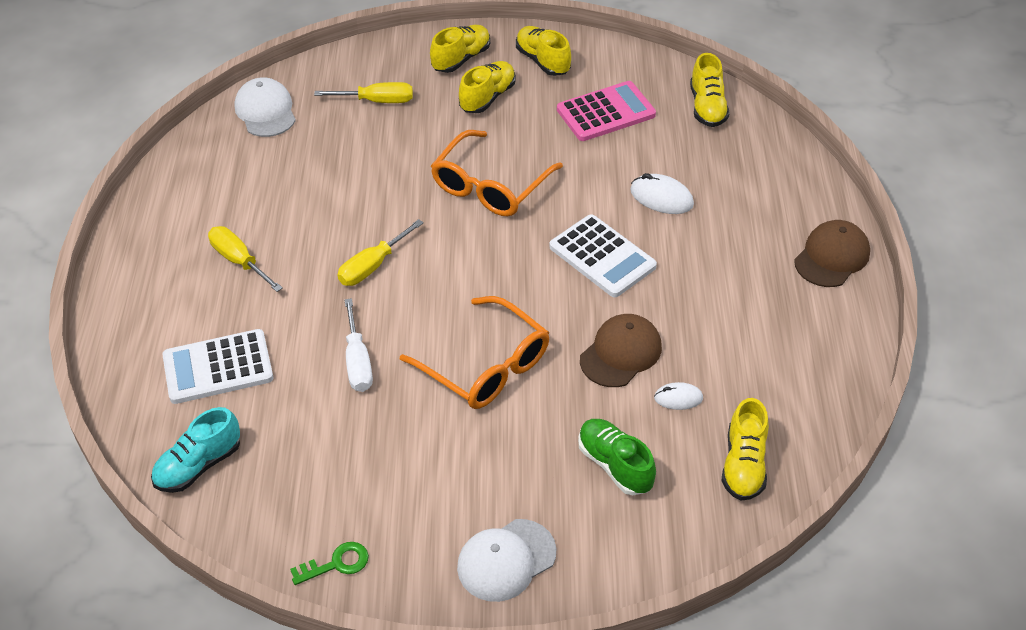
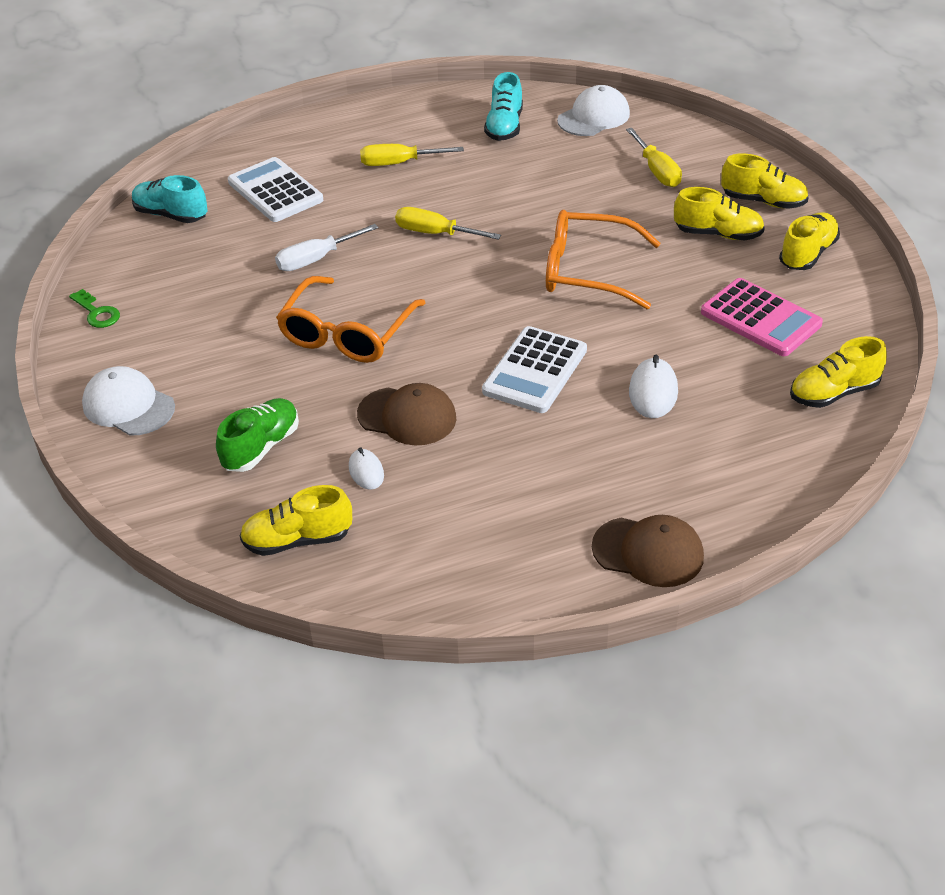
camera: 70 degrees right, 5 degrees down
(235, 172) = (504, 127): none -> turquoise shoe
(239, 261) = (399, 163): yellow screwdriver -> yellow screwdriver turned 120 degrees counterclockwise

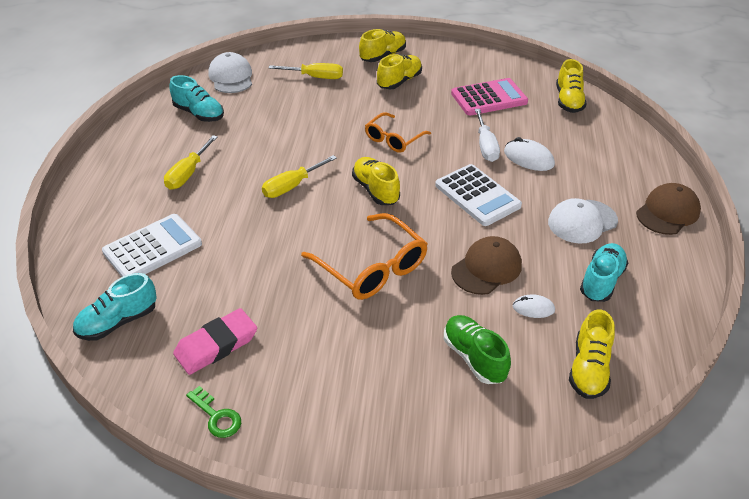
camera: 65 degrees left, 0 degrees up
(97, 313) = (216, 416): green key -> green key turned 60 degrees clockwise
(128, 406) = (368, 429): white cap -> white cap (582, 221)
(177, 279) = (216, 345): none -> pink eraser
(275, 191) = (152, 248): white calculator -> white calculator turned 150 degrees clockwise
(316, 259) = (267, 254): white screwdriver -> white screwdriver (485, 146)
(454, 517) = (601, 281): none -> turquoise shoe
(588, 271) = (394, 139): orange glasses -> orange glasses, size x0.64
(807, 254) = (444, 62): yellow shoe -> yellow shoe (375, 190)

